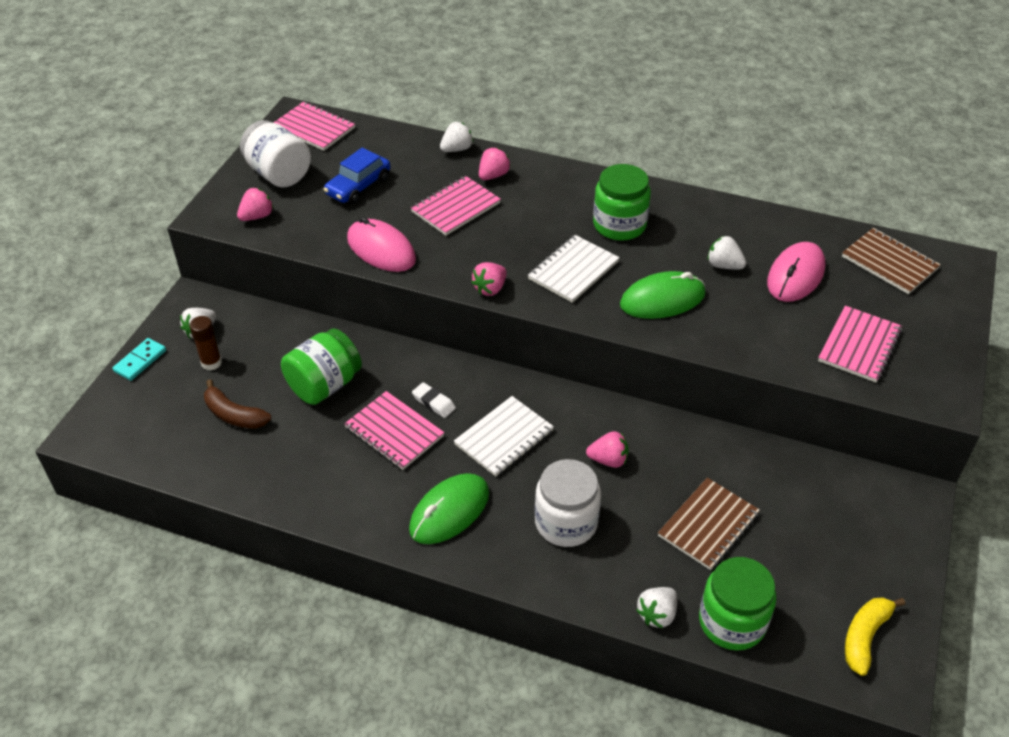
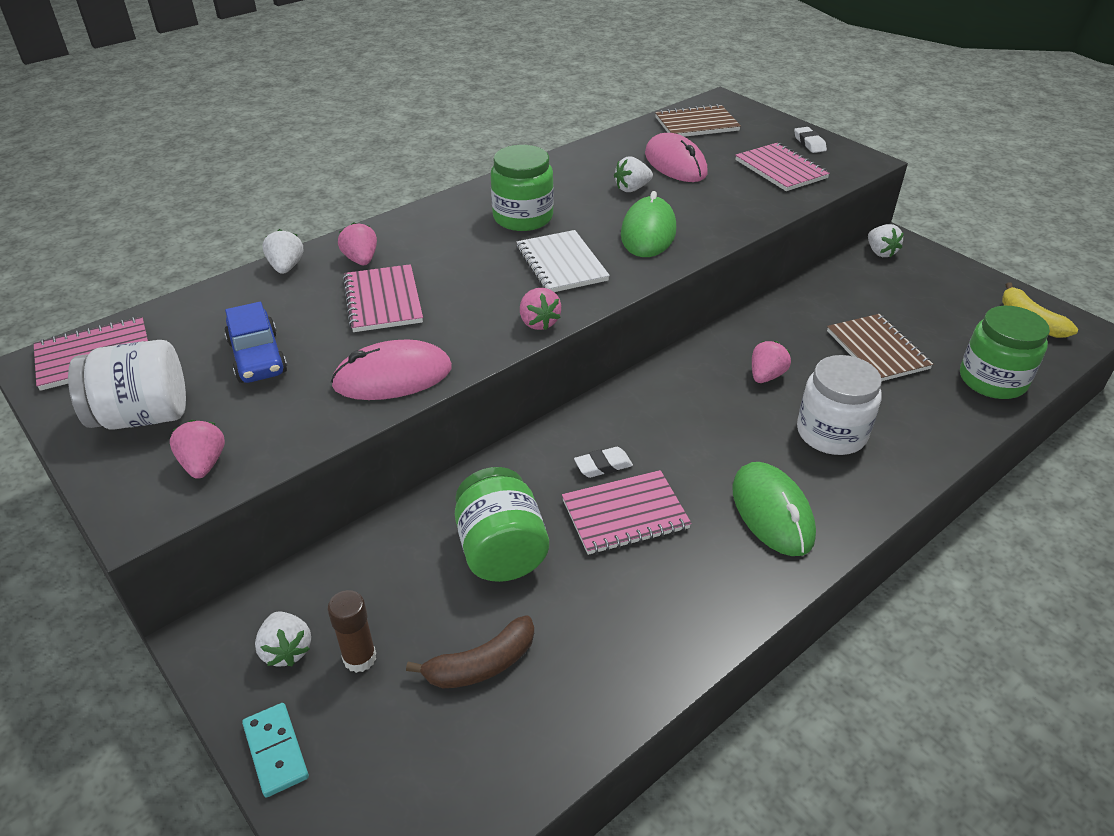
camera: 60 degrees left, 5 degrees down
(504, 438) = (691, 432): white notebook -> none
(657, 614) = (969, 419): white strawberry -> white strawberry (880, 252)
(937, 350) = (809, 143): none -> white eraser

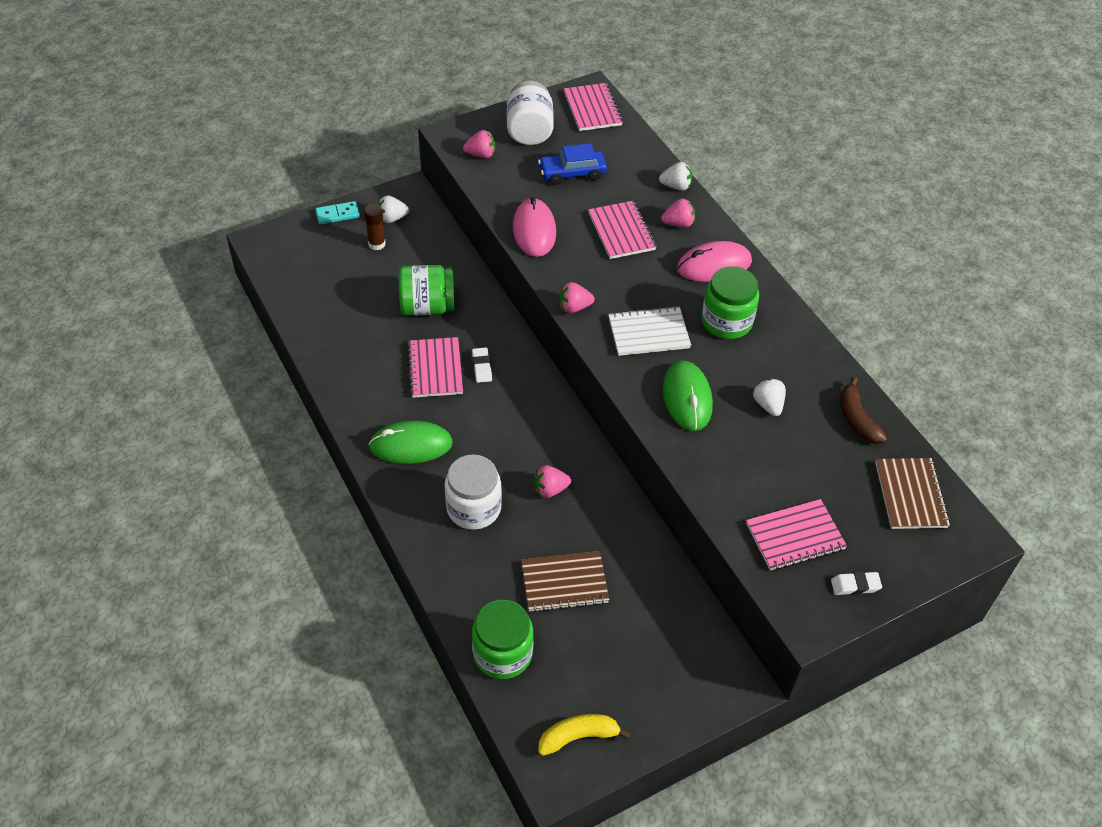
camera: 100 degrees right, 10 degrees up
(383, 301) = (621, 231): pink notebook -> pink notebook turned 75 degrees clockwise
(481, 664) = (354, 288): brown banana -> brown banana (857, 419)
(648, 232) = (687, 398): green mouse -> green mouse turned 60 degrees clockwise
(675, 164) = (816, 451): pink mouse -> pink mouse (714, 265)
(766, 376) = (550, 489): pink strawberry -> pink strawberry turned 120 degrees clockwise
(880, 252) = (722, 657): white strawberry -> none

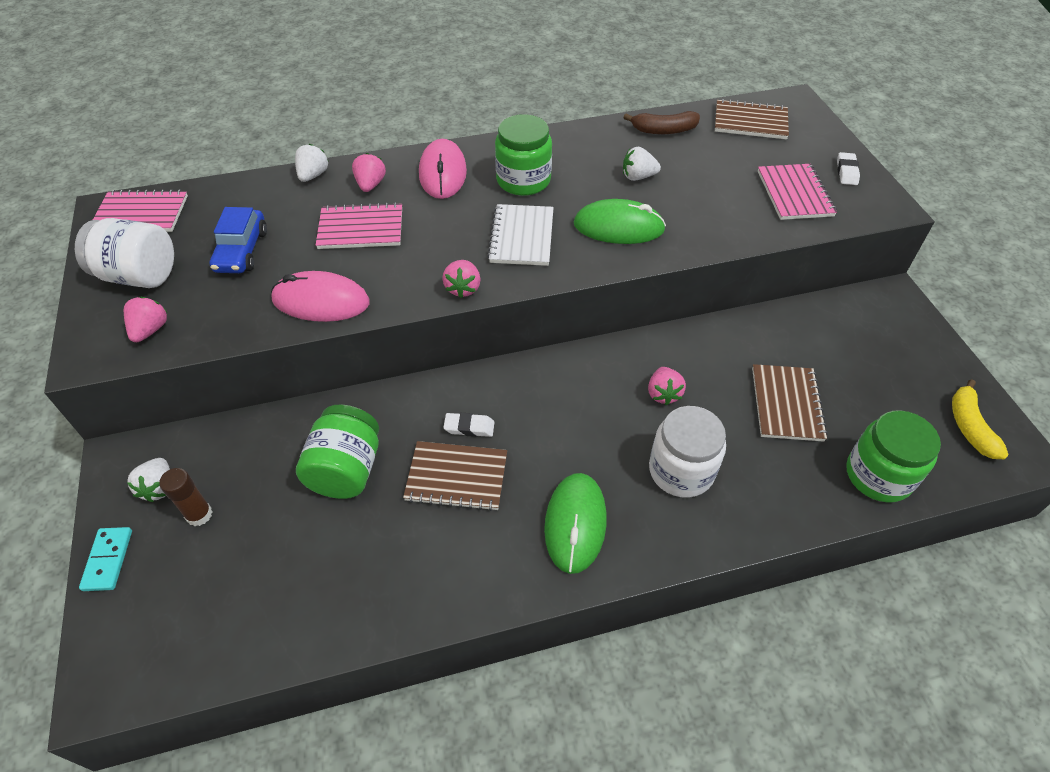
camera: 75 degrees left, 0 degrees up
(435, 369) = (456, 477): pink notebook -> brown notebook

